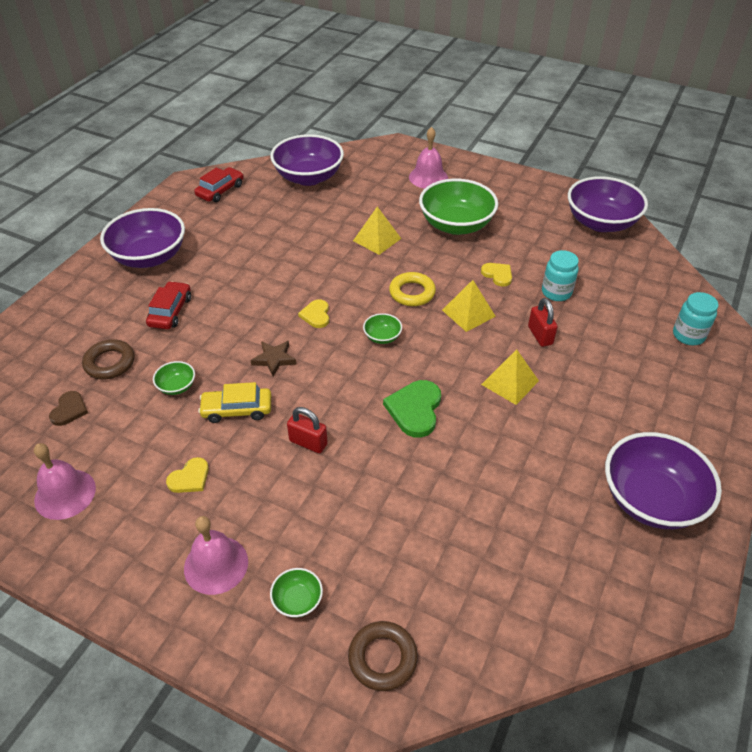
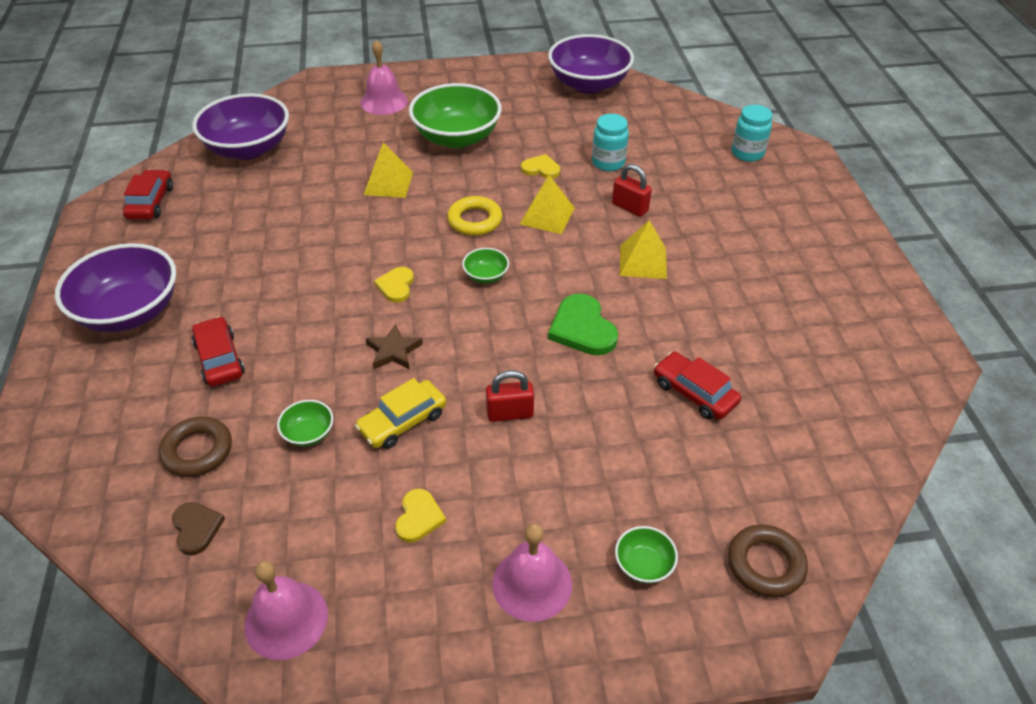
camera: 35 degrees left, 0 degrees up
(316, 315) = (396, 286): yellow heart -> yellow heart turned 45 degrees clockwise
(453, 502) = (694, 393): none -> red car
(651, 499) = (842, 302): purple bowl -> none

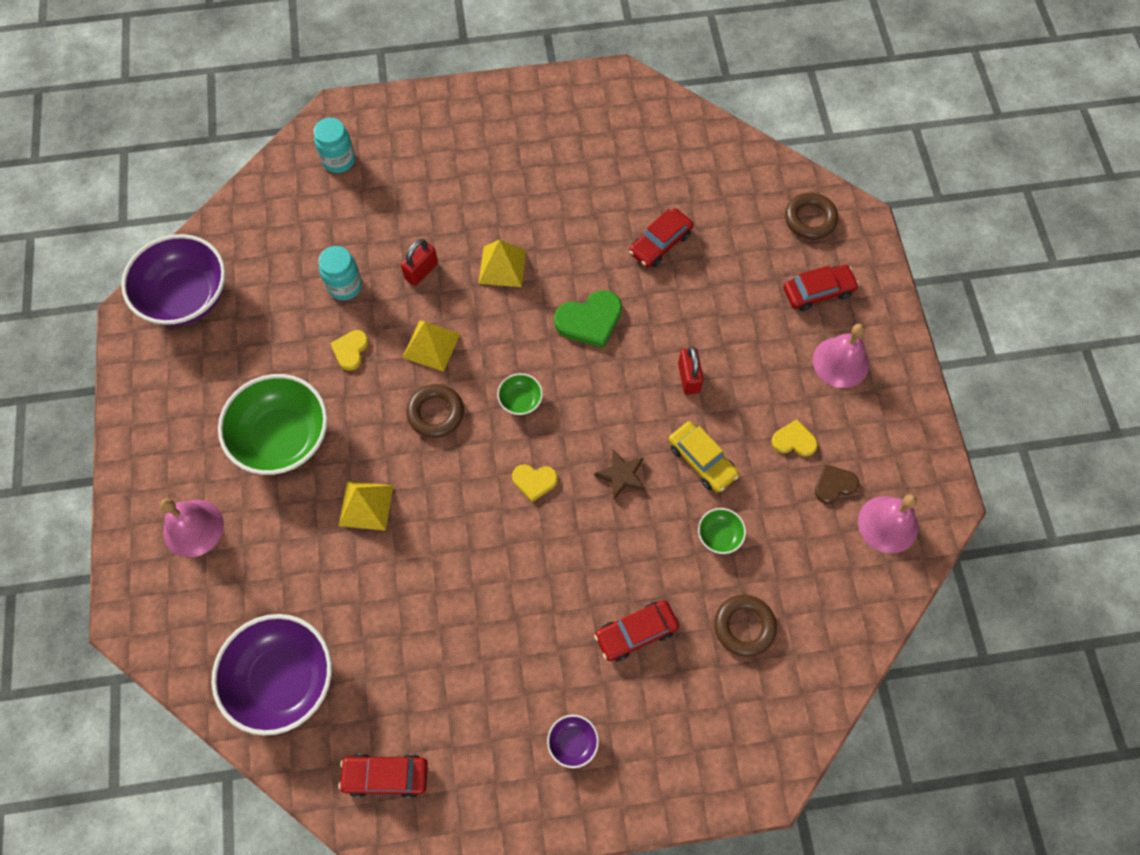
camera: 90 degrees left, 20 degrees up
(130, 312) = (573, 743): purple bowl -> purple bowl, size x0.43
(196, 528) = (820, 608): brown heart -> brown heart (834, 485)
(475, 220) = (436, 413): yellow ring -> brown ring
(643, 564) = (818, 291): green bowl -> red car

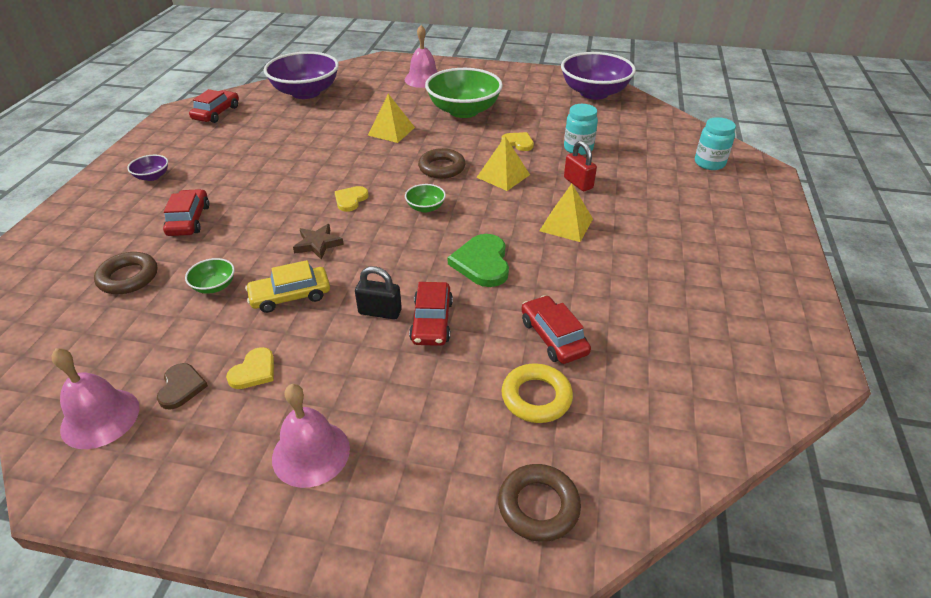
camera: 110 degrees right, 25 degrees down
(689, 378) = (380, 312): red padlock -> black padlock
(726, 240) = (536, 397): none -> yellow ring
(818, 291) = (420, 468): red car -> red car (432, 321)

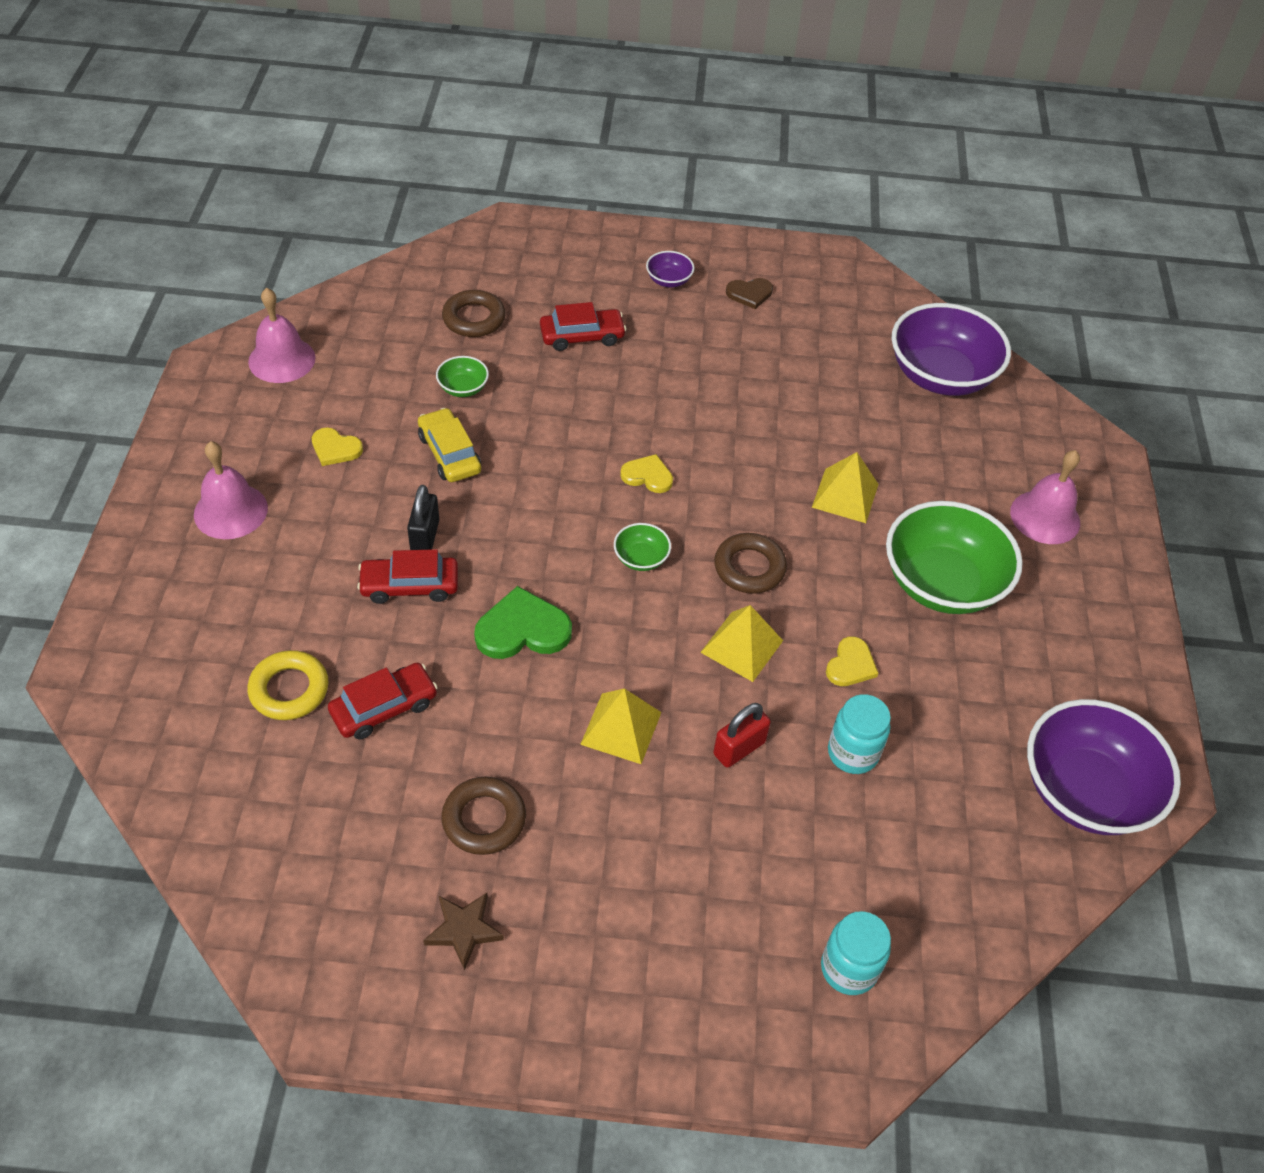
camera: 80 degrees right, 10 degrees up
(181, 387) = (316, 402): brown heart -> brown heart (749, 294)
(216, 113) = (845, 295): red car -> none
(318, 244) = (547, 460): brown star -> brown star (463, 930)
(538, 506) = (153, 691): brown ring -> brown ring (484, 819)

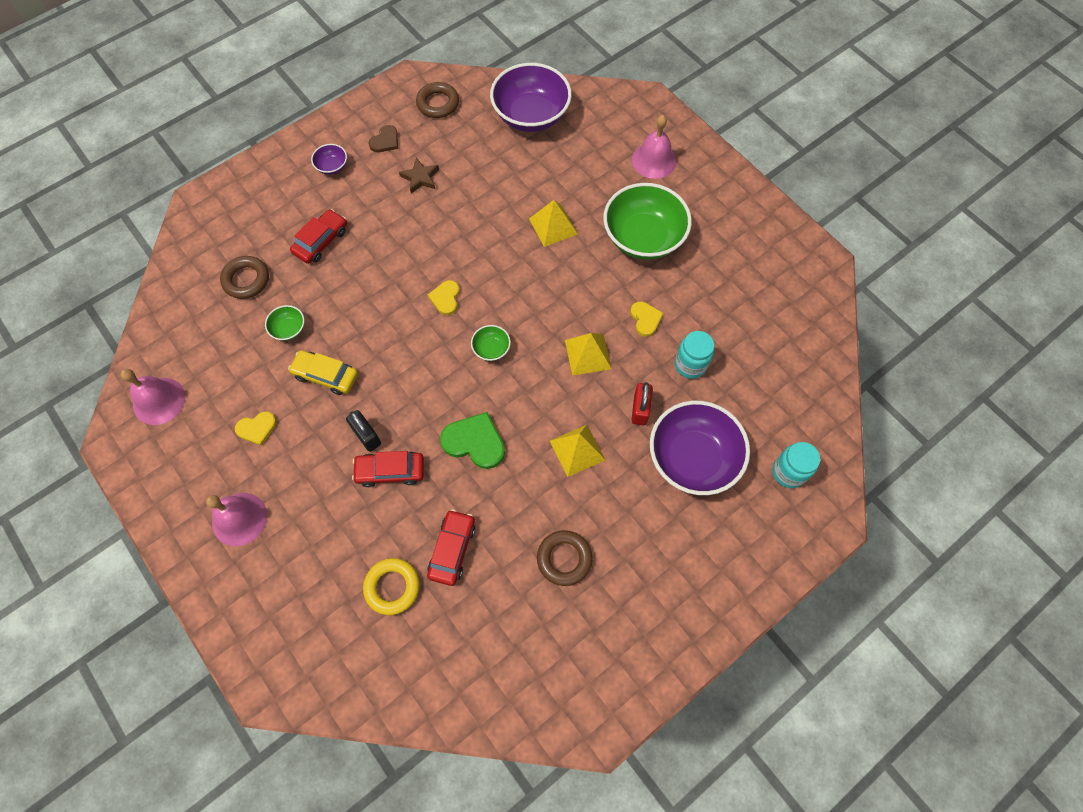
camera: 40 degrees left, 15 degrees up
(410, 586) = (390, 471): red car -> red car turned 45 degrees clockwise
(463, 930) = (614, 621): brown star -> brown star (420, 178)
(522, 629) = (474, 442): green heart -> green heart turned 75 degrees clockwise
(647, 476) = (445, 298): yellow heart -> yellow heart turned 60 degrees counterclockwise
(749, 568) = (548, 307): brown ring -> brown ring (438, 103)
(1085, 791) = (799, 293): purple bowl -> purple bowl (693, 458)

